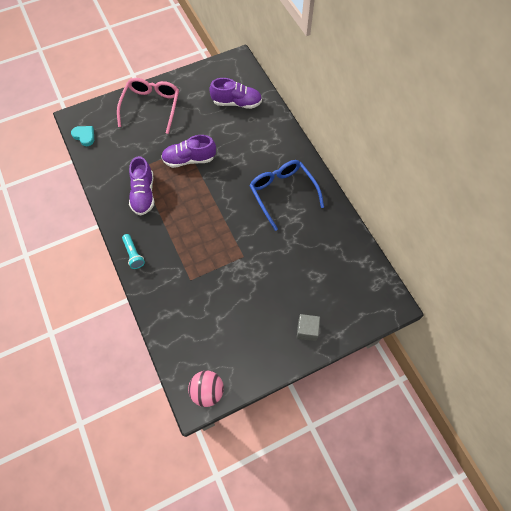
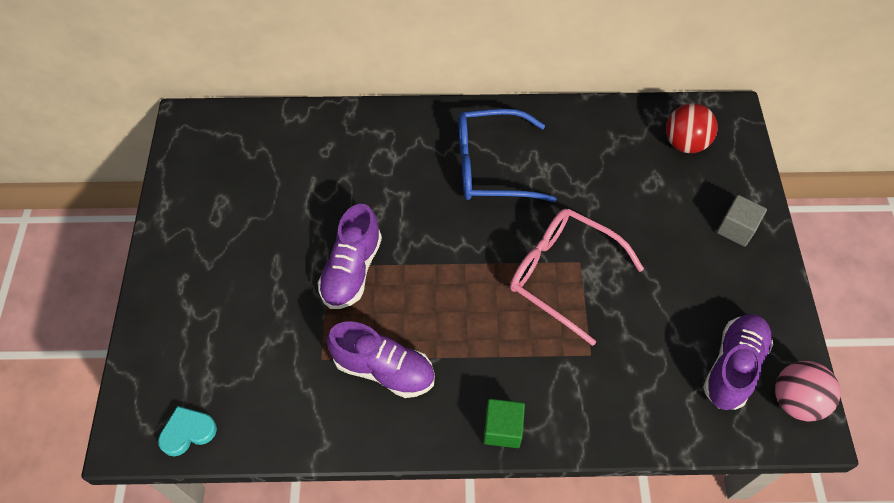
camera: 65 degrees left, 5 degrees down
(133, 254) = (502, 429): turquoise flashlight -> green cube
(151, 106) = (196, 289): pink glasses -> pink glasses (562, 275)
(236, 103) = (278, 158): purple shoe -> purple shoe (733, 367)
(355, 284) = (685, 143): none -> red ball

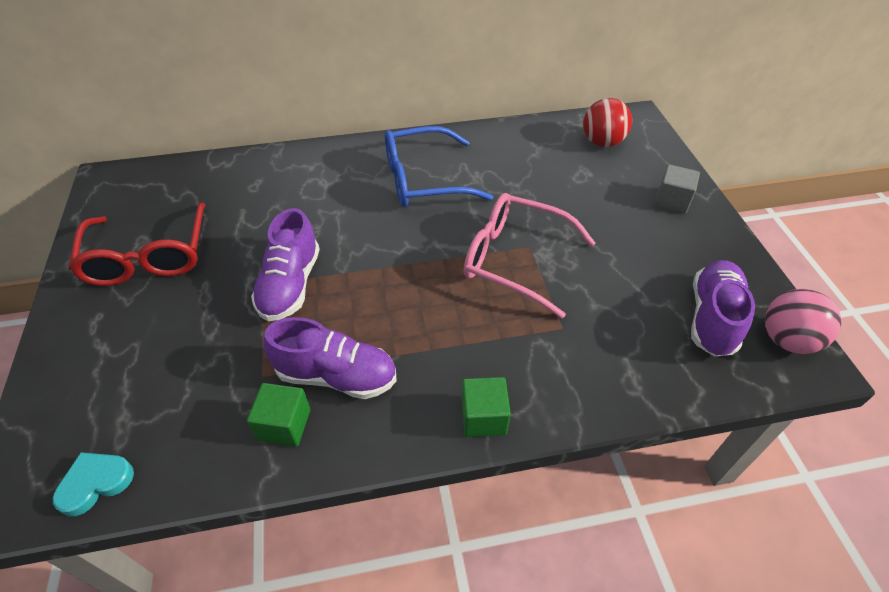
camera: 10 degrees left, 10 degrees down
(226, 220) = (148, 257): none -> red glasses
(337, 407) = (284, 425): none -> green cube

